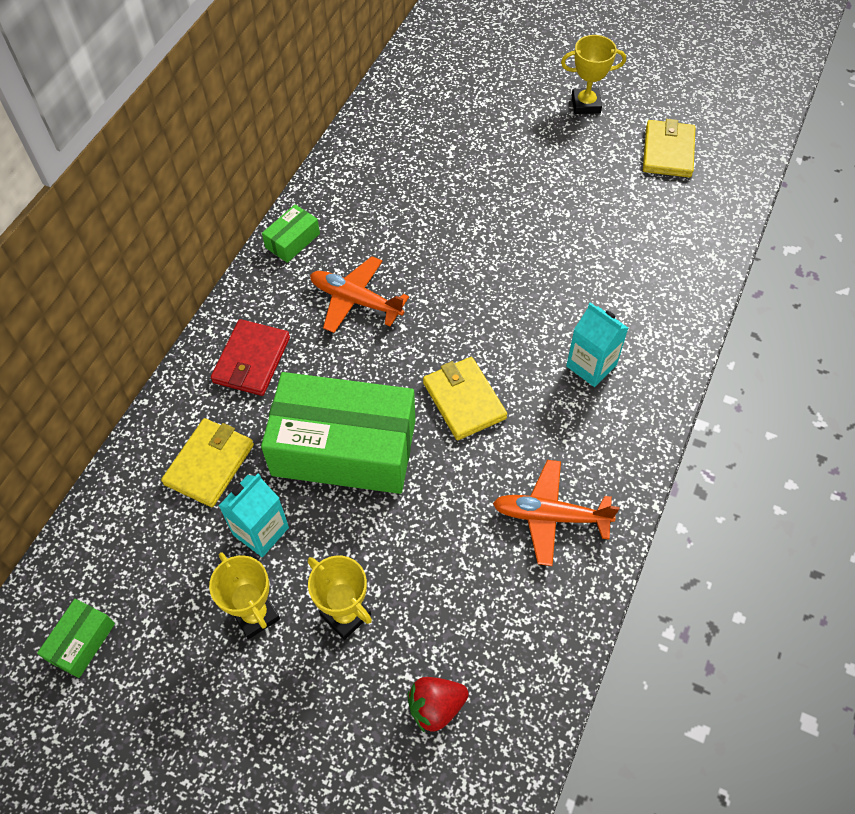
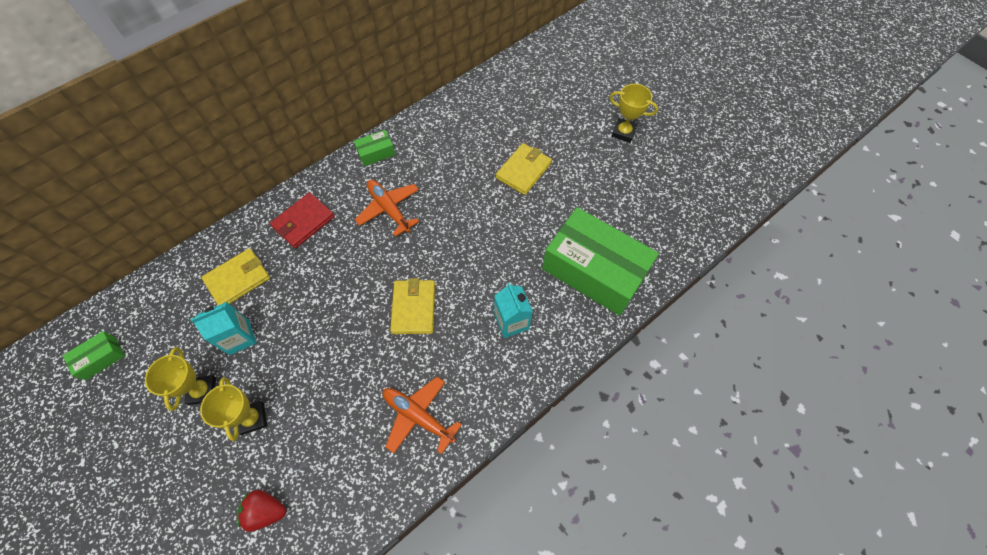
camera: 25 degrees right, 5 degrees up
(344, 447) = (321, 305): green box -> green box (594, 270)
(668, 152) = (661, 189): yellow wallet -> yellow wallet (523, 170)

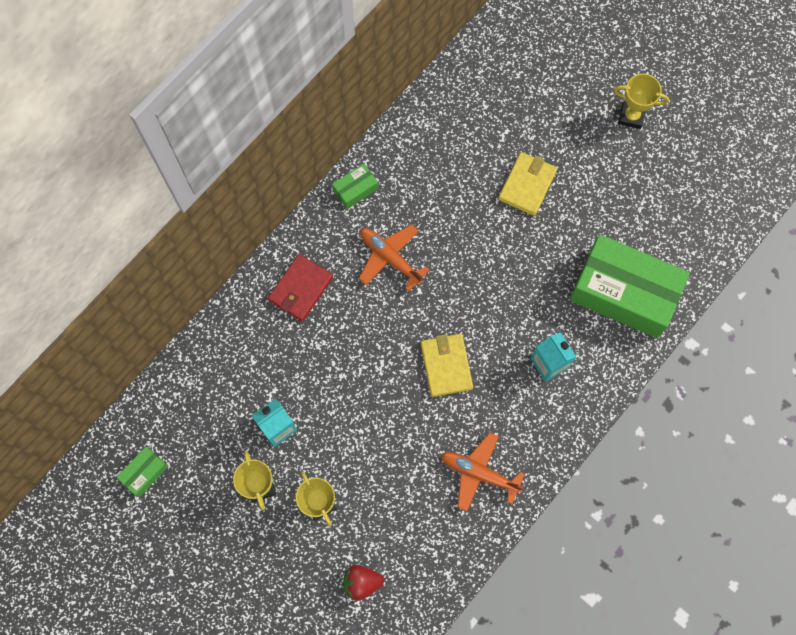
camera: 10 degrees left, 10 degrees up
(238, 279) = (253, 366): yellow wallet -> none

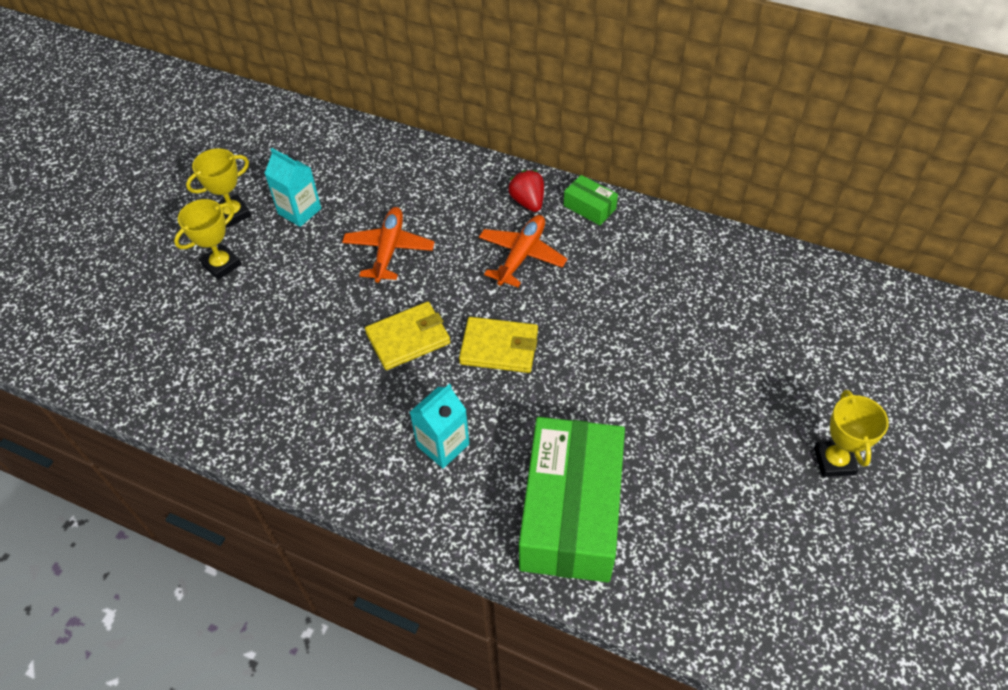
camera: 75 degrees right, 20 degrees down
(144, 473) = (233, 130): green box -> none
(300, 289) = (457, 192): red wallet -> none
(361, 582) = (136, 322): red strawberry -> red strawberry (528, 202)
(479, 473) = (281, 402): orange plane -> orange plane (389, 249)
(527, 185) = (673, 364): yellow wallet -> yellow wallet (499, 347)

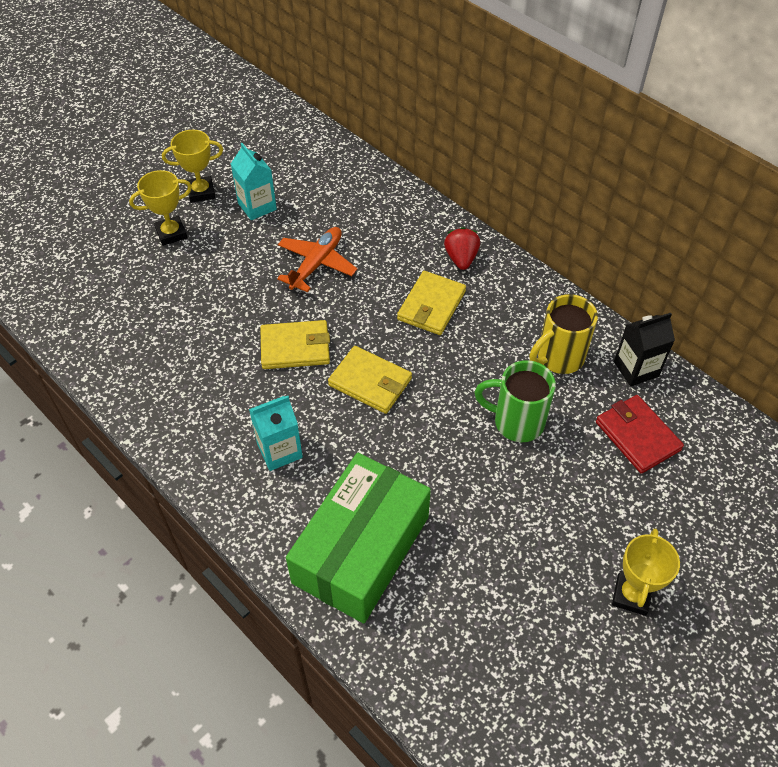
camera: 20 degrees right, 0 degrees up
(521, 255) = (431, 306): orange plane -> yellow wallet
(589, 207) = (516, 281): green box -> none
(655, 338) = (516, 422): none -> green mug
(663, 266) = (558, 357): none -> yellow mug
(736, 254) = (636, 369): none -> black carton
(767, 315) = (637, 436): none -> red wallet

